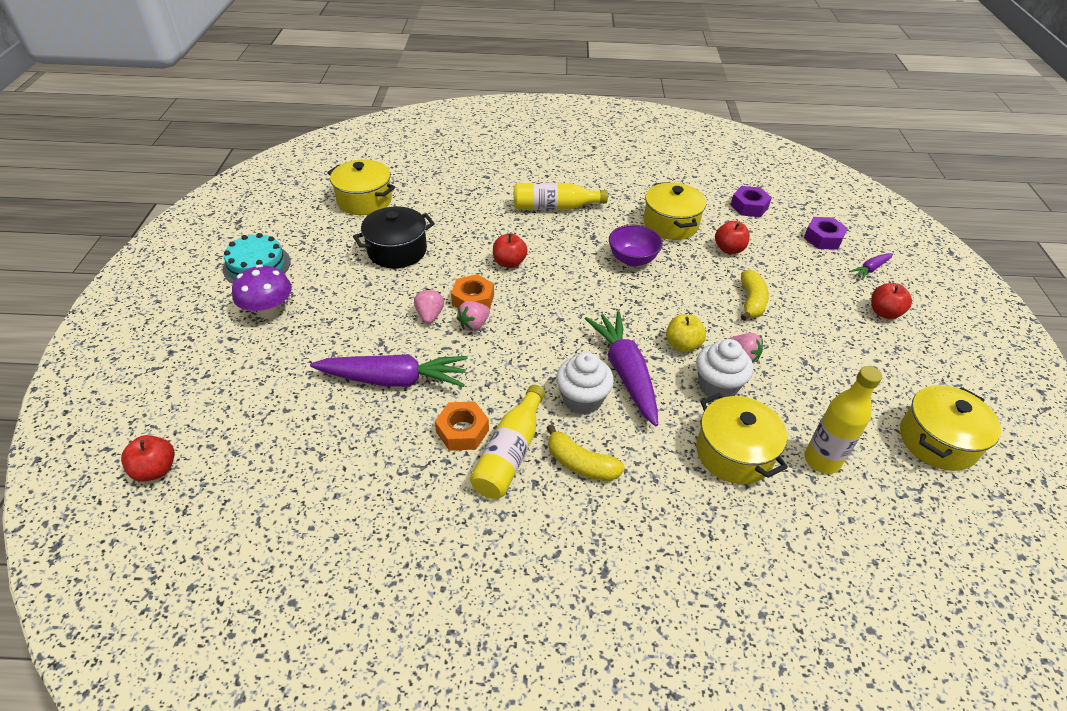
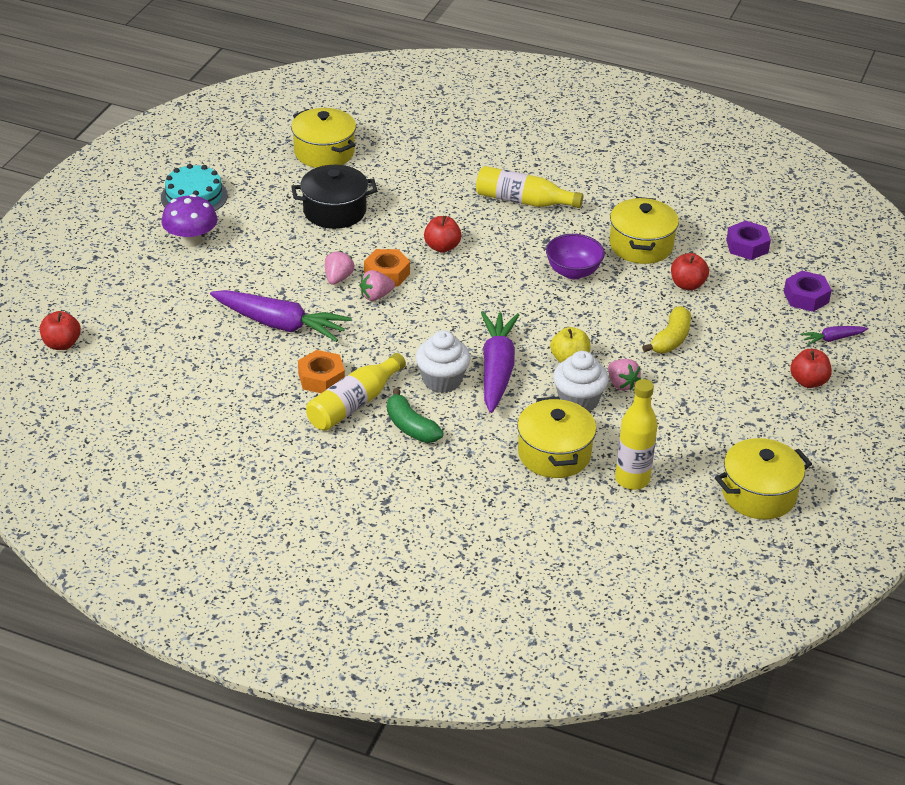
camera: 20 degrees right, 5 degrees down
(580, 464) = (410, 427): yellow banana -> green banana

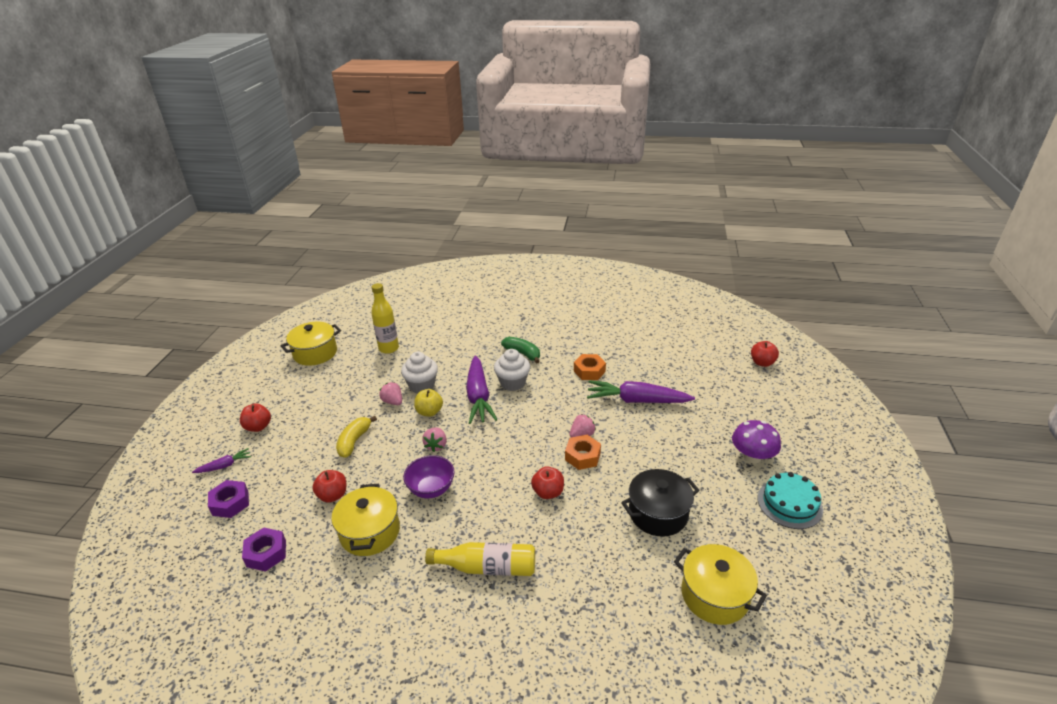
camera: 170 degrees right, 5 degrees down
(338, 278) = (617, 444): pink strawberry -> pink strawberry (436, 445)
(354, 404) = (562, 360): yellow bottle -> none
(554, 454) = (435, 354): yellow pot -> none

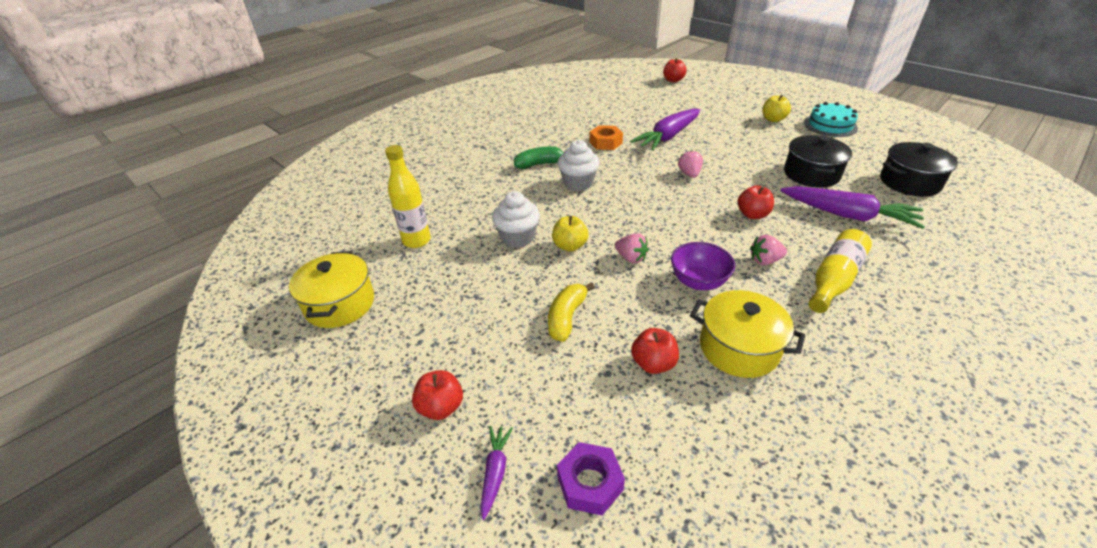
camera: 55 degrees left, 5 degrees up
(266, 553) = (723, 461): purple nut -> none
(354, 441) = (566, 317): yellow banana -> yellow banana turned 60 degrees clockwise
(393, 402) = (523, 266): pink strawberry -> pink strawberry (765, 261)
(478, 396) = (577, 208): purple carrot -> purple carrot (848, 215)
(582, 456) = (717, 183): orange nut -> none
(714, 595) = (909, 182): yellow pot -> black pot
(752, 456) = (773, 119): purple mushroom -> yellow apple

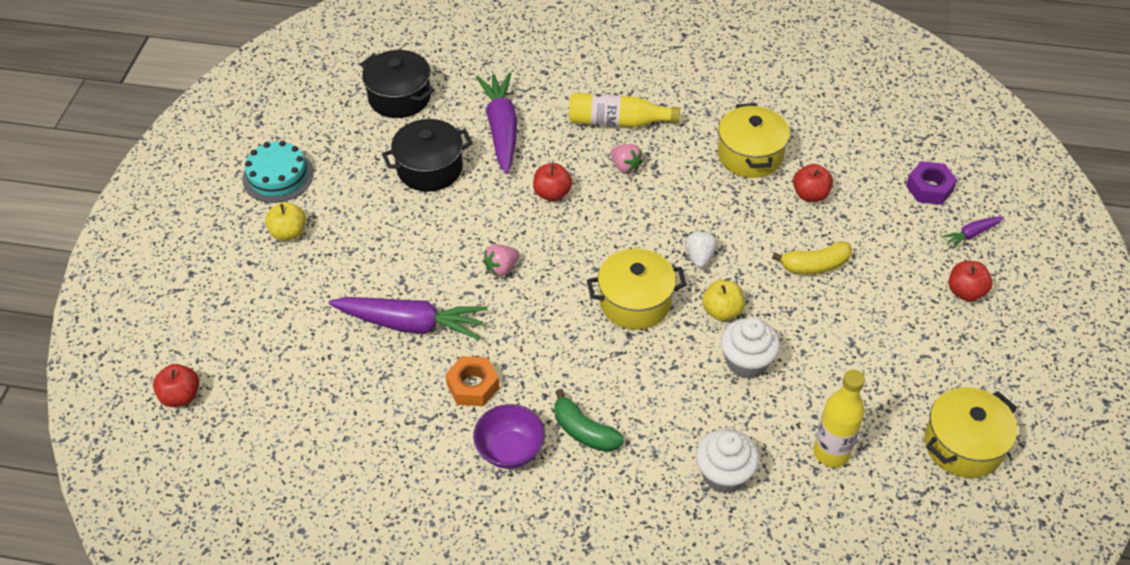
camera: 125 degrees left, 10 degrees up
(578, 183) = (600, 364): white cupcake -> white cupcake (724, 475)
(614, 213) = (635, 302): none -> yellow pot
(631, 258) = (699, 257): pink strawberry -> white strawberry
(698, 281) = (693, 200): purple bowl -> purple bowl (510, 450)

